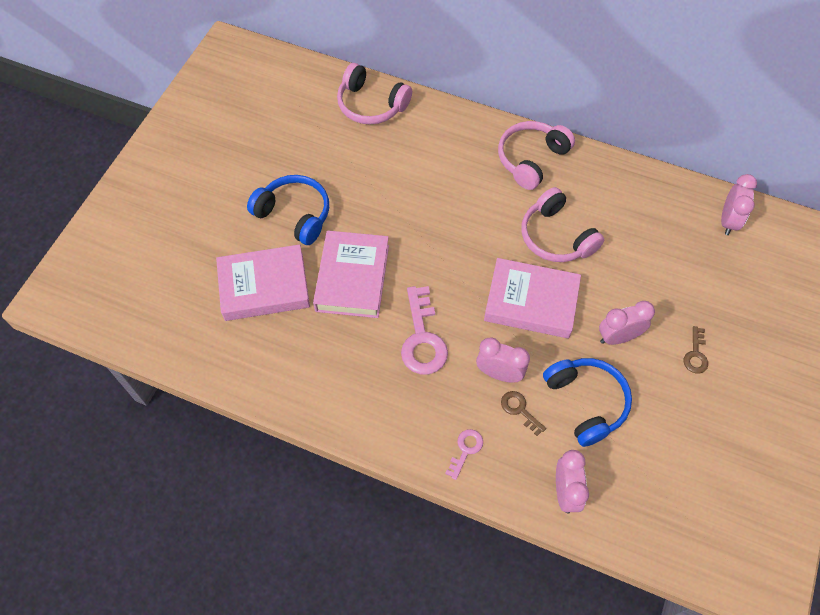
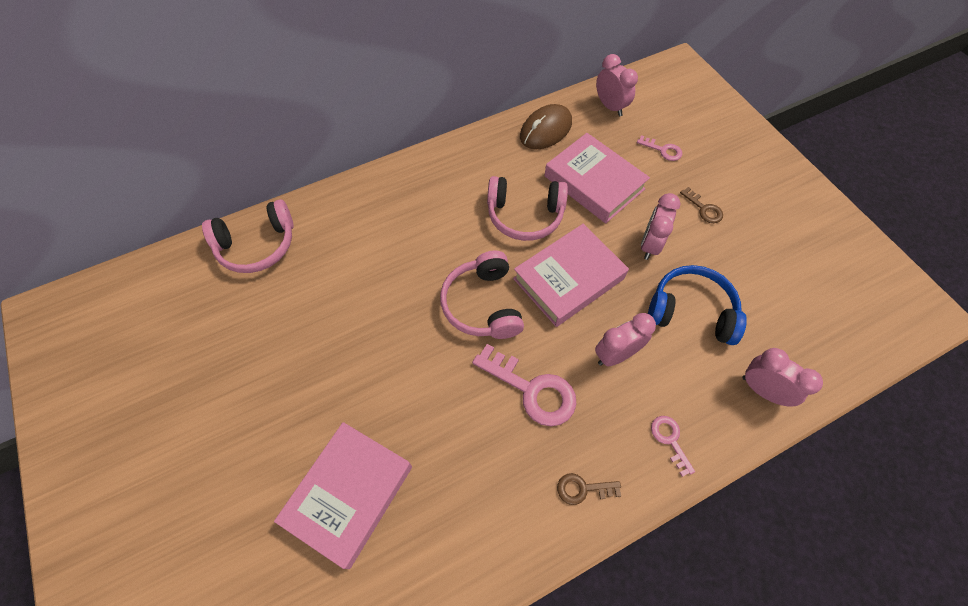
camera: 50 degrees left, 0 degrees up
(294, 214) = (299, 401): blue headphones -> none
(352, 278) = (417, 401): pink book -> pink book (594, 182)
(520, 410) = (662, 366): brown key -> brown key (583, 489)
(531, 159) = (438, 177): pink headphones -> pink headphones (483, 304)
(651, 194) = (545, 130): none -> brown mouse
(724, 288) = (663, 150): none -> pink key

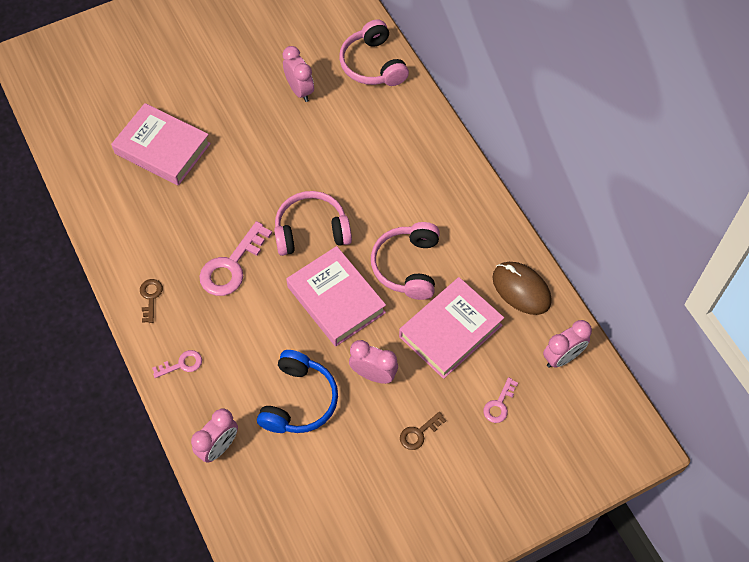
camera: 90 degrees right, 0 degrees up
(616, 354) = (259, 332): pink clock -> pink clock (300, 90)

